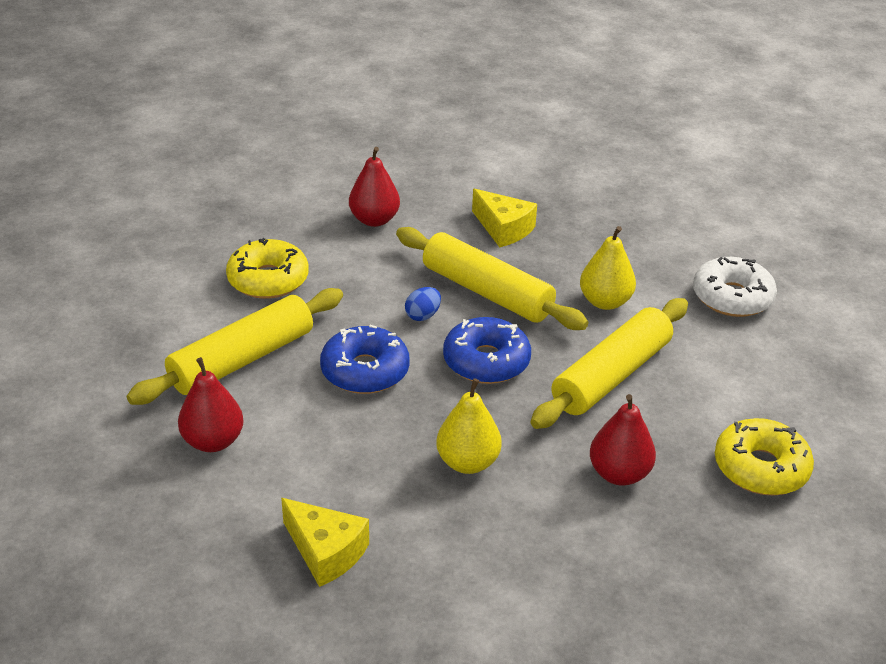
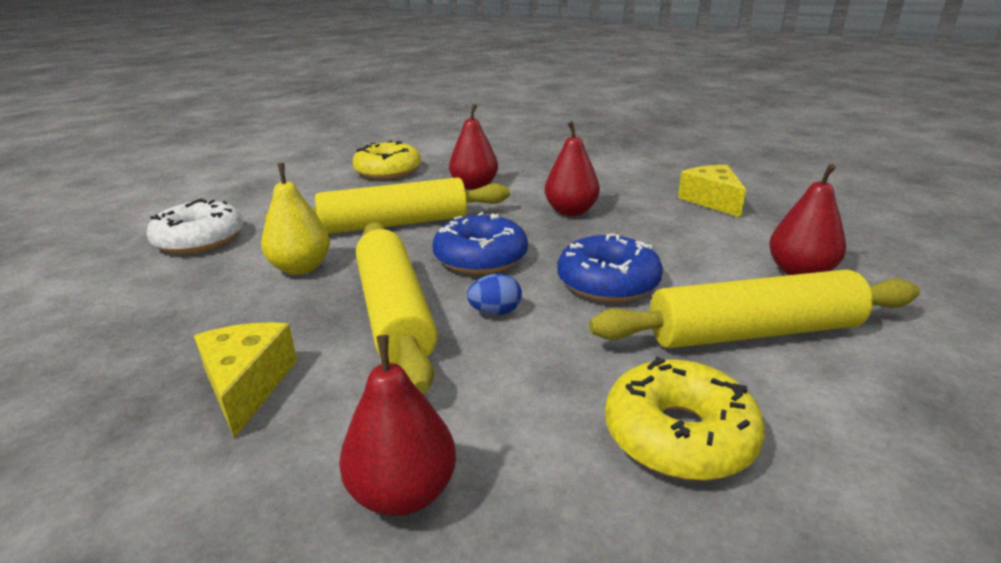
camera: 145 degrees left, 10 degrees down
(468, 462) = (571, 211): yellow pear -> red pear

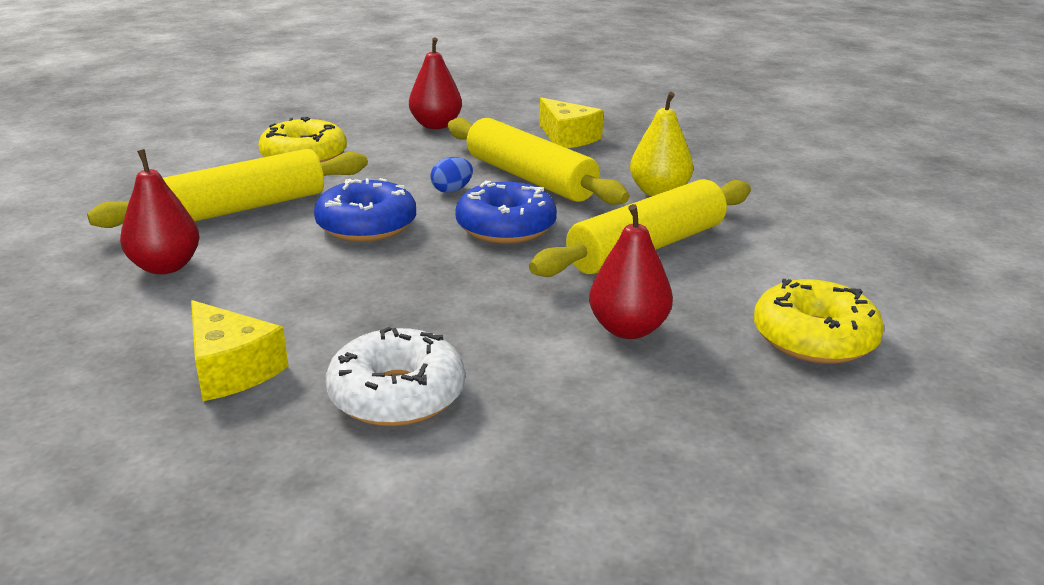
camera: 155 degrees right, 0 degrees up
(200, 240) = (808, 198): white donut -> white donut (397, 395)
(571, 211) = (445, 305): red pear -> none

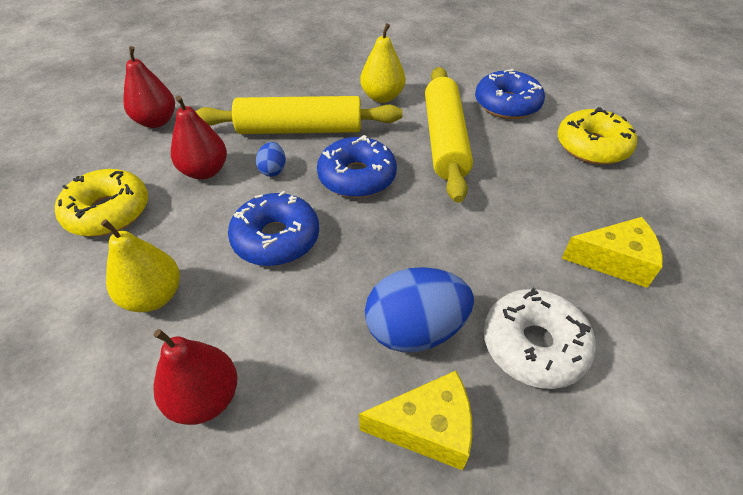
camera: 50 degrees left, 20 degrees up
(240, 209) = (154, 296): yellow rolling pin -> yellow pear
(338, 326) = (415, 330): none -> blue egg
(567, 138) = (262, 84): yellow cheese -> yellow cheese (614, 261)
(628, 329) = (532, 201): red pear -> red pear (205, 171)
(791, 259) = (507, 104): none -> blue donut

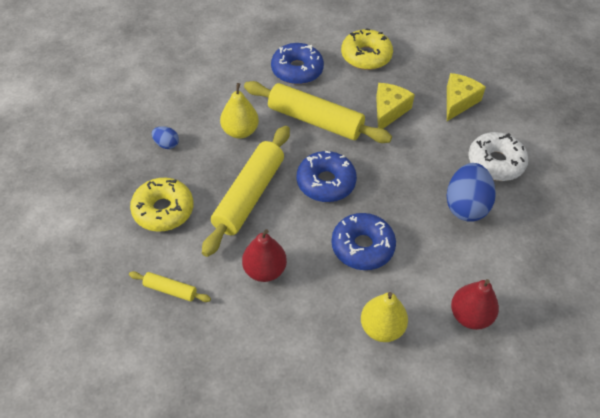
camera: 65 degrees left, 5 degrees up
(108, 212) = (278, 344): yellow donut -> yellow donut (163, 210)
(156, 121) = (170, 290): red pear -> yellow rolling pin
(273, 170) = (289, 227): blue egg -> blue egg (166, 144)
(427, 428) = (523, 225): yellow cheese -> yellow cheese (389, 111)

